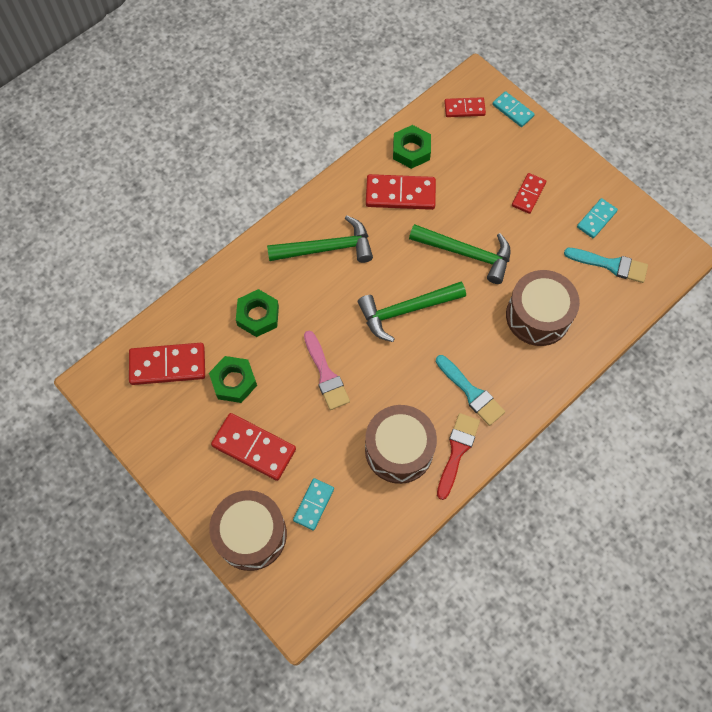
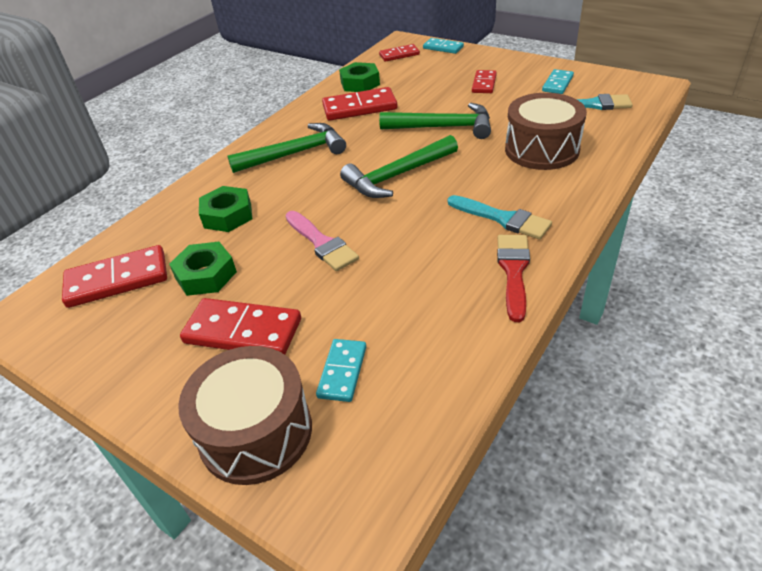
camera: 10 degrees left, 25 degrees down
(399, 450) = (439, 287): brown drum -> none

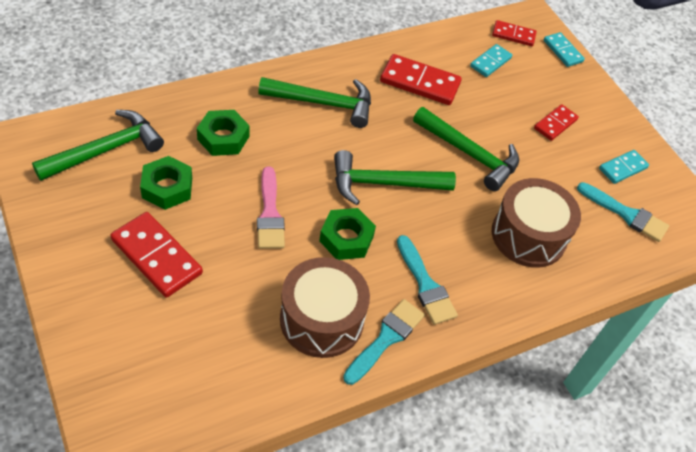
camera: 20 degrees right, 10 degrees up
(117, 279) = (106, 150): red domino -> green hammer
(256, 432) = (108, 343): brown drum -> brown drum (322, 319)
(342, 372) = (195, 337): turquoise domino -> turquoise domino (490, 62)
(360, 83) = (446, 51): green nut -> green nut (346, 238)
(513, 271) = (386, 338): red brush -> turquoise brush

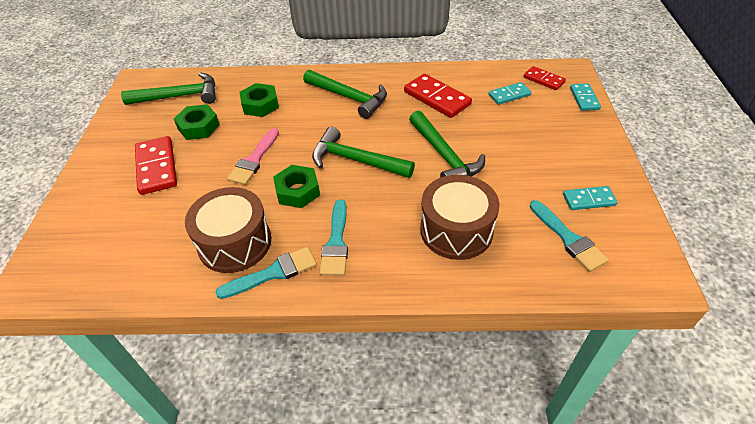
camera: 35 degrees right, 5 degrees down
(555, 124) = (541, 150): red domino -> none

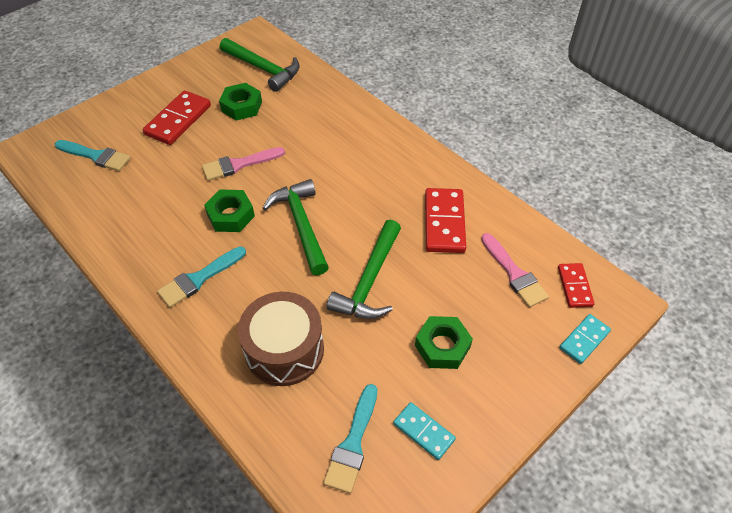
camera: 45 degrees right, 5 degrees up
(235, 243) = (146, 220): brown drum -> none
(260, 105) = (304, 119): green nut -> green nut (442, 346)
(273, 273) = (137, 264): turquoise brush -> turquoise brush (96, 156)
(349, 98) = (375, 164): green hammer -> none
(509, 95) = (514, 273): turquoise domino -> pink brush

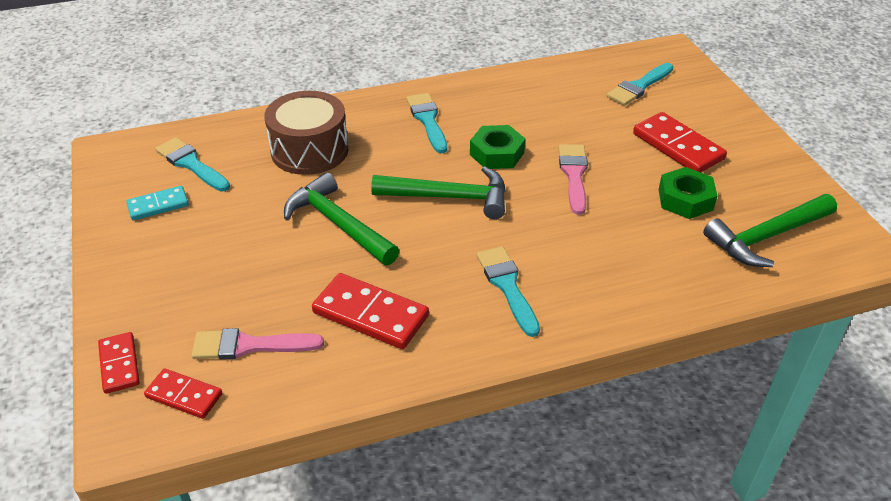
camera: 115 degrees right, 10 degrees down
(375, 166) = (507, 286): none -> turquoise brush
(442, 346) = (220, 248): green nut -> none
(584, 340) = (119, 364): turquoise domino -> red domino

